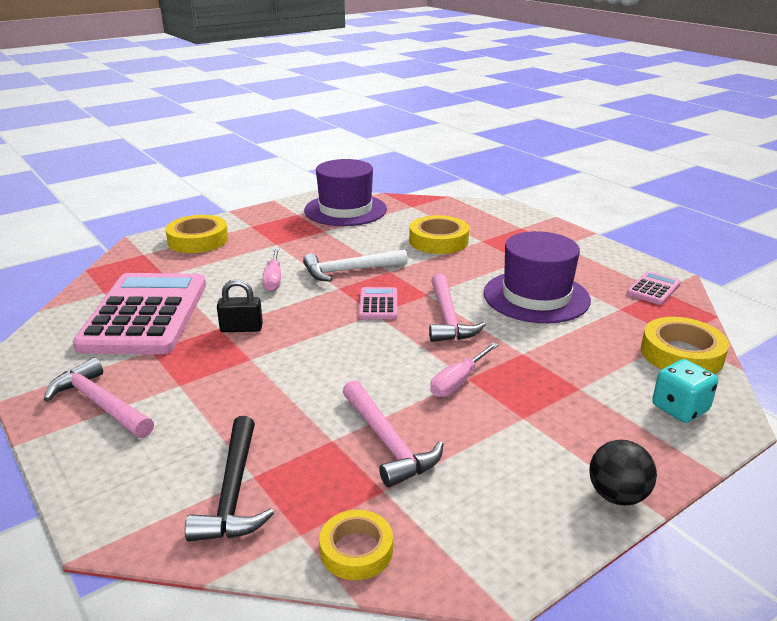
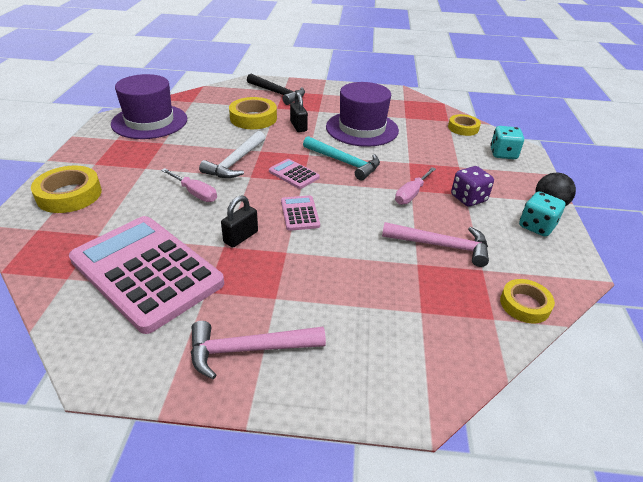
camera: 50 degrees left, 10 degrees up
(234, 492) = (430, 328): black hammer -> black hammer (278, 93)
(448, 318) = (344, 162): pink hammer -> turquoise hammer
(458, 382) = (411, 194): pink screwdriver -> pink screwdriver turned 45 degrees clockwise
(469, 266) = (298, 126): none -> black padlock
(517, 423) = (468, 198): none -> purple dice
(544, 502) = (536, 226): none -> turquoise dice
(653, 289) = (401, 100): pink calculator -> pink calculator (300, 213)
(681, 354) = (463, 128): yellow tape -> yellow tape, size x0.65

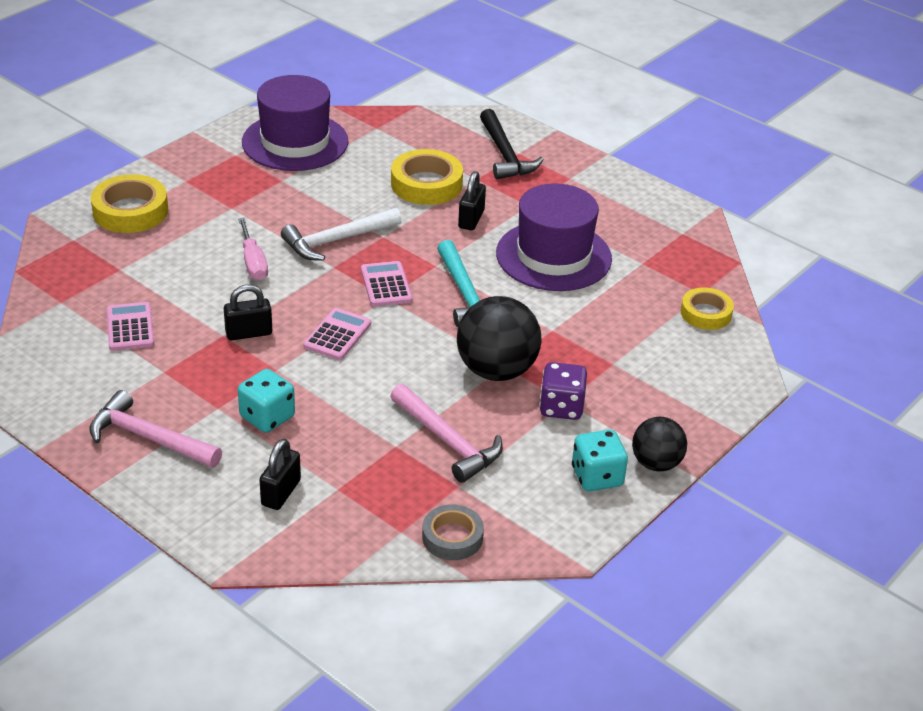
camera: 35 degrees right, 0 degrees up
(146, 272) = (130, 327): pink calculator -> pink calculator, size x0.42
(391, 337) = (281, 493): none -> black padlock
(411, 194) = (496, 370): pink screwdriver -> black ball
(503, 154) = (705, 374): turquoise dice -> turquoise dice (267, 417)
(524, 304) = (452, 537): yellow tape -> grey tape

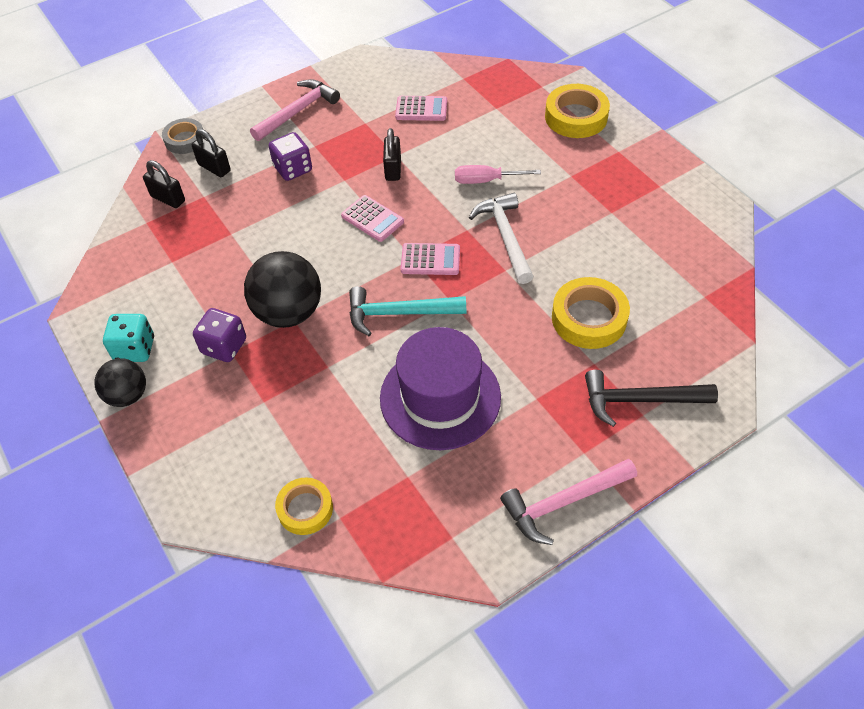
camera: 110 degrees right, 15 degrees up
(267, 417) = (293, 169): turquoise dice -> purple dice
(295, 142) = (679, 229): purple hat -> none
(448, 441) = (220, 264): pink hammer -> pink hammer (563, 503)
(452, 537) = (124, 248): grey tape -> grey tape (185, 140)
(471, 219) = (519, 342): black padlock -> black padlock (168, 199)

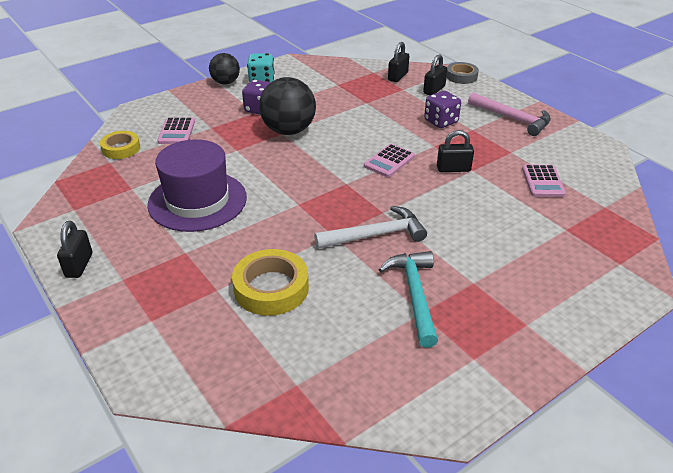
camera: 85 degrees right, 15 degrees down
(398, 313) = (284, 178): turquoise hammer -> turquoise hammer (414, 295)
(430, 260) = (344, 192): pink calculator -> pink calculator (176, 131)
(486, 180) = (451, 223): pink screwdriver -> none
(563, 503) = (79, 265): pink hammer -> black padlock
(576, 117) = (575, 289): yellow tape -> none
(639, 400) = (167, 319): black hammer -> none

